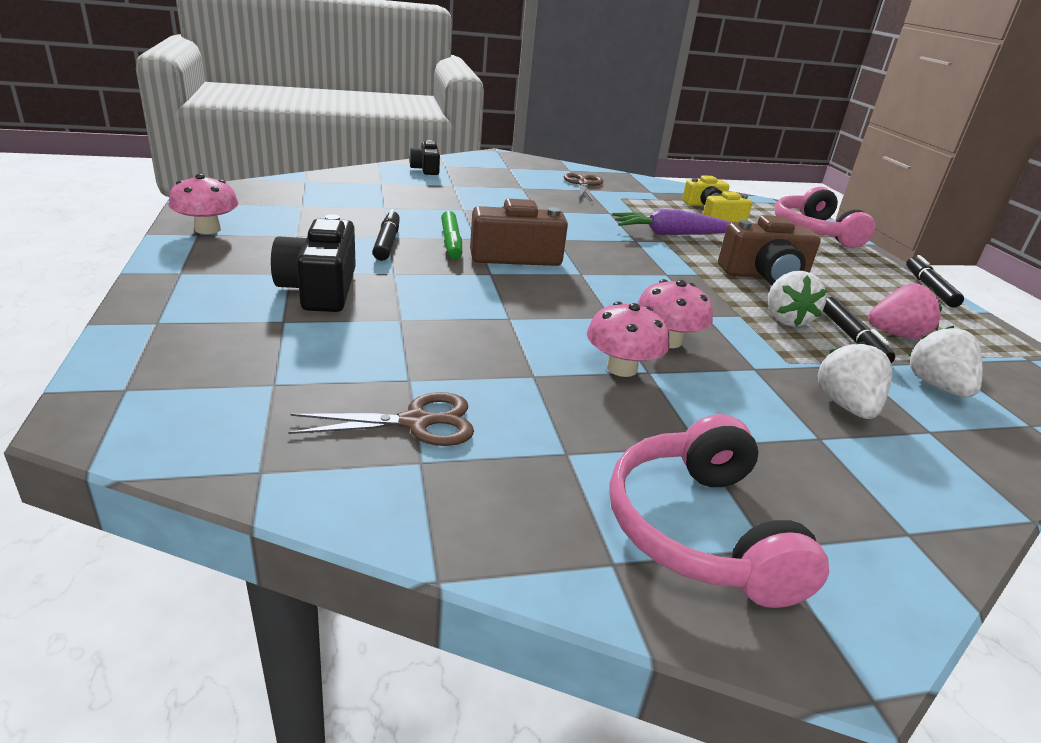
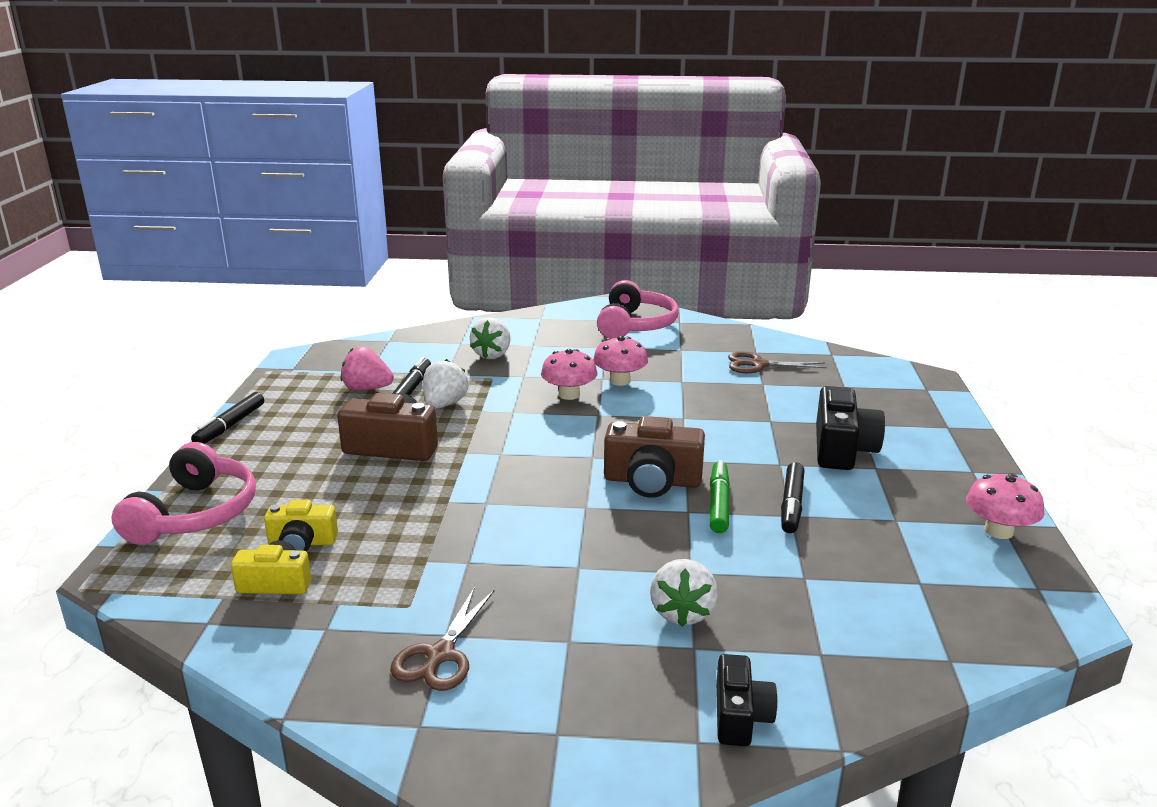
camera: 160 degrees left, 5 degrees down
(672, 234) = (423, 512): purple carrot -> none
(937, 386) = (408, 359): white strawberry -> white strawberry (682, 612)

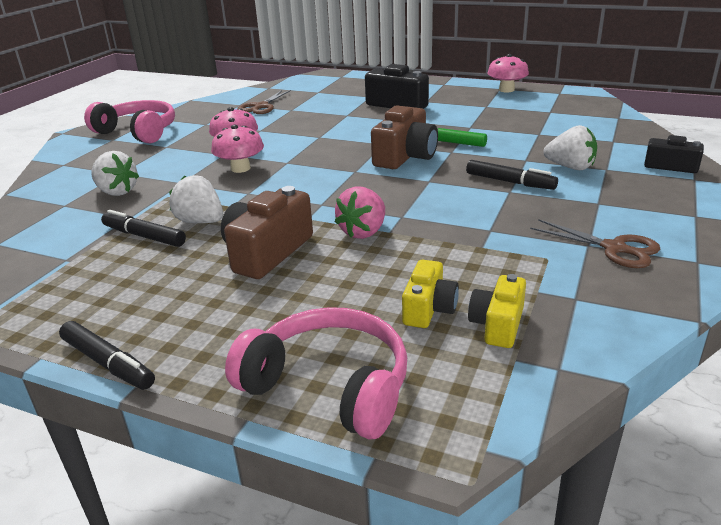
camera: 70 degrees left, 5 degrees up
(367, 389) = (113, 262): pink strawberry -> pink strawberry (363, 232)
(791, 505) = (458, 125): black marker -> black marker (510, 182)

